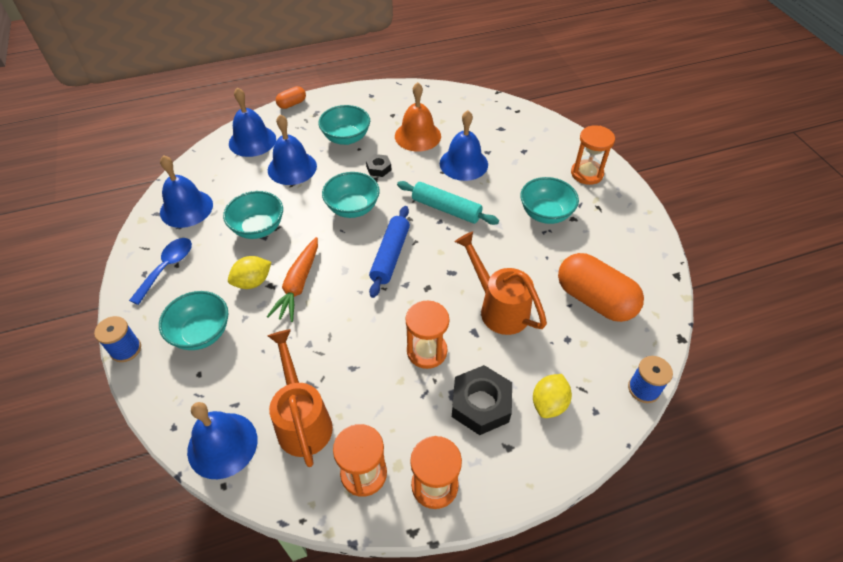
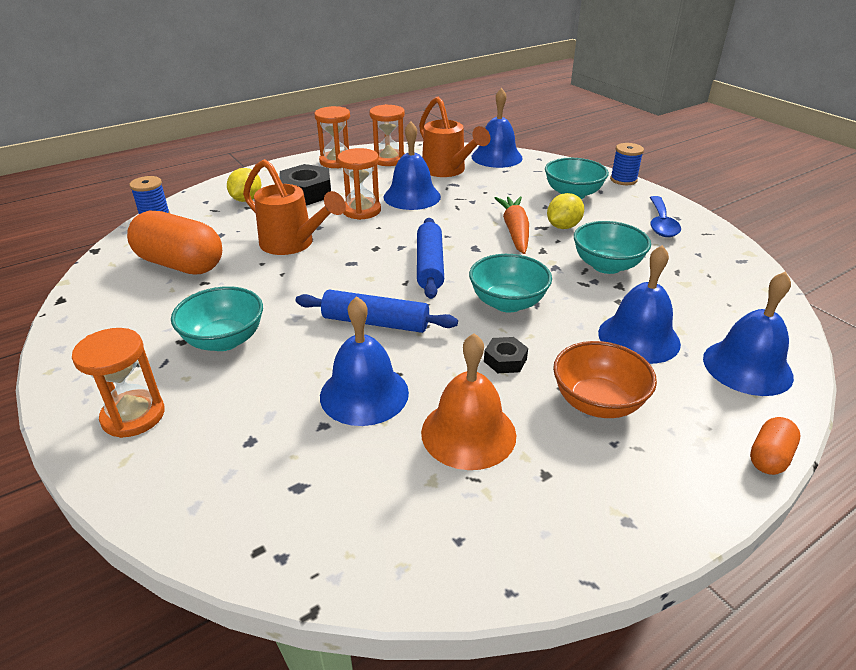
camera: 165 degrees right, 15 degrees down
(186, 208) = (715, 270): blue bell -> blue bell (412, 196)
(346, 138) = (597, 402): turquoise bowl -> orange bowl
(446, 209) = (375, 322): turquoise rolling pin -> blue rolling pin

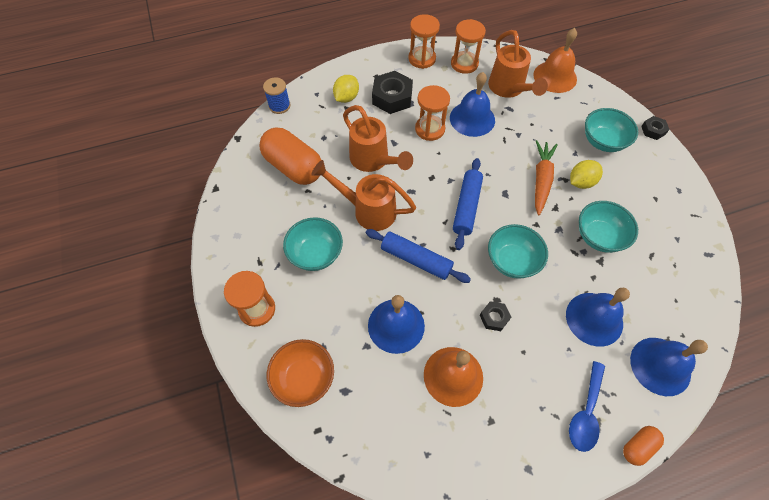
camera: 15 degrees right, 25 degrees up
(294, 287) = (367, 210): none -> orange watering can
(496, 157) = (555, 77): blue bell -> orange bell
(597, 402) = (543, 371): orange bowl -> orange bowl (304, 378)
(623, 180) = (653, 130): blue spool -> black nut
(661, 223) = (662, 195): blue spoon -> blue spoon (585, 412)

